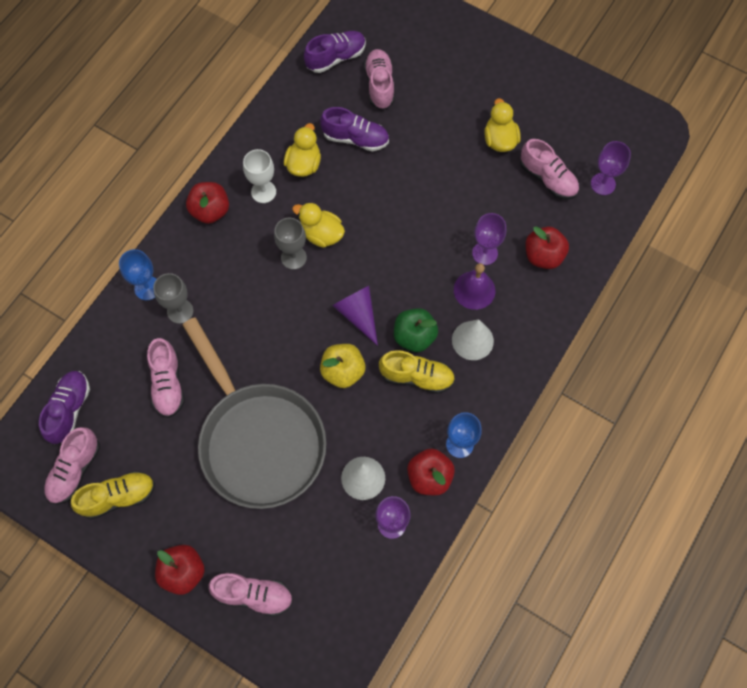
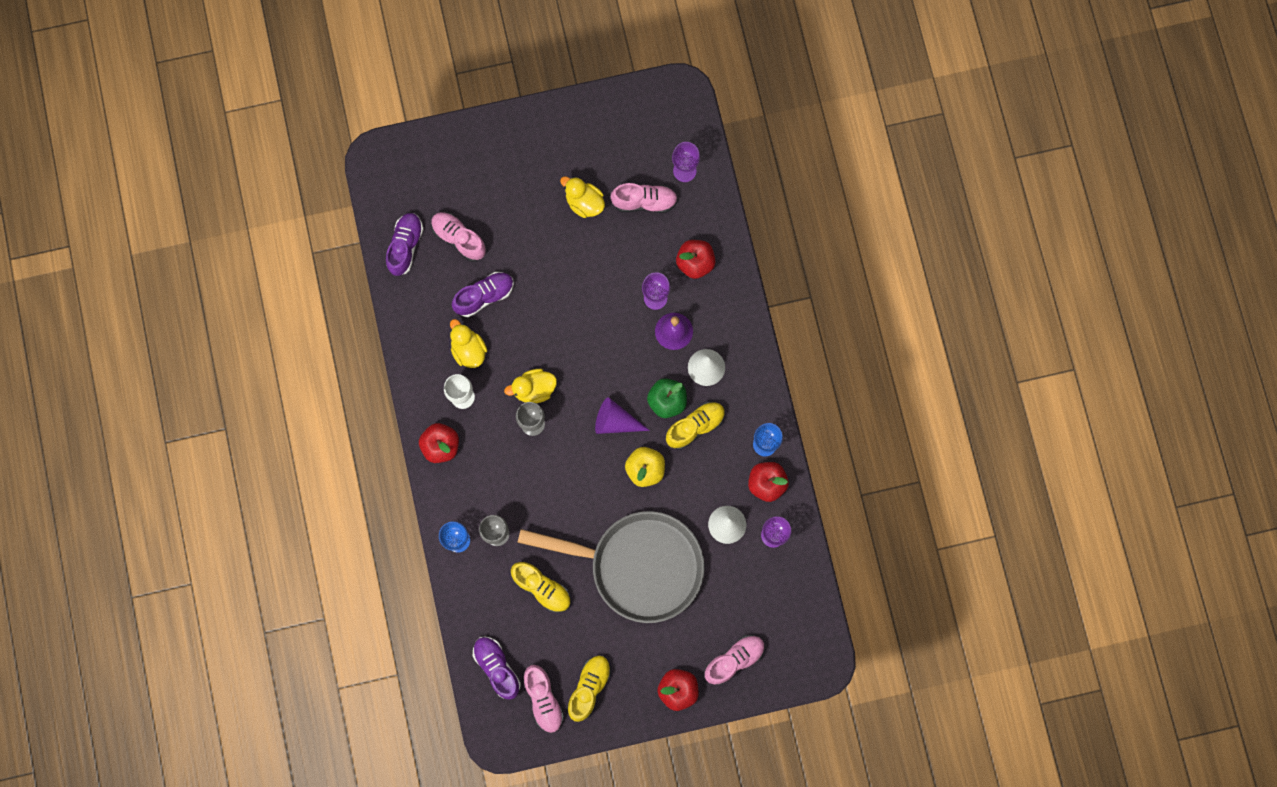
camera: 45 degrees left, 10 degrees up
(168, 384) = (542, 588): pink shoe -> yellow shoe

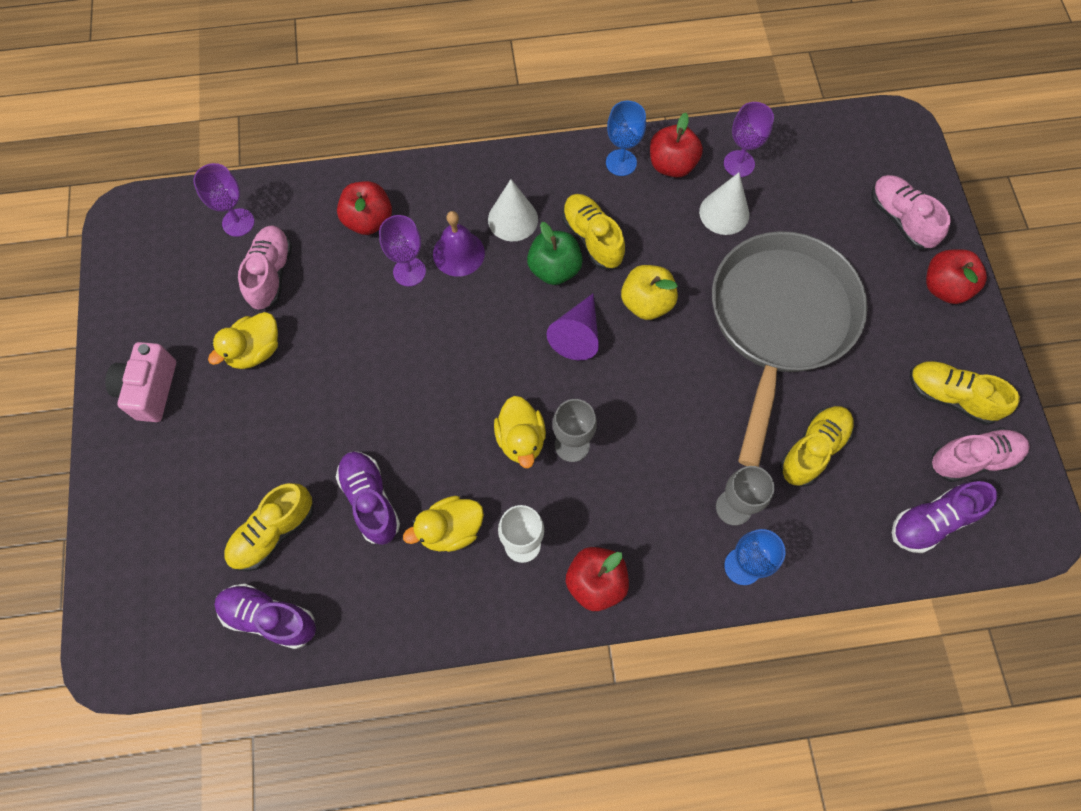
camera: 85 degrees left, 10 degrees down
(459, 238) = (273, 532): pink shoe -> yellow shoe
(550, 140) = (150, 389): none -> pink camera

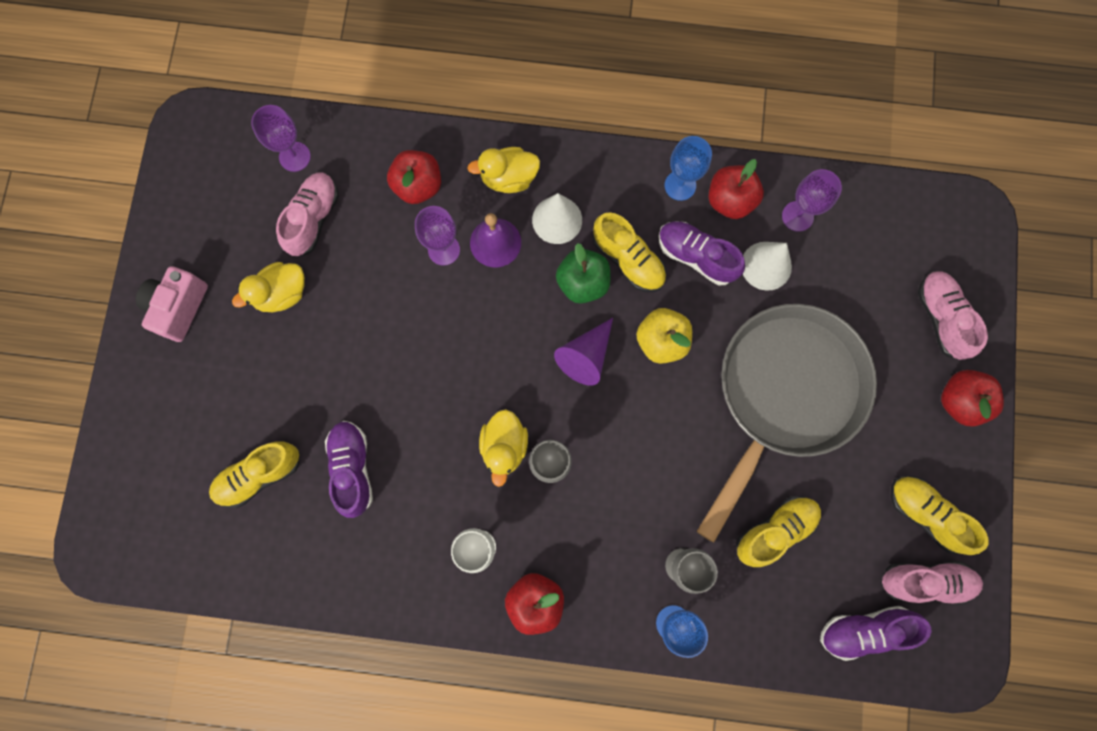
camera: 15 degrees right, 10 degrees up
(269, 618) = (239, 553): purple shoe -> purple shoe (696, 256)
(450, 530) = (417, 516): yellow duck -> yellow duck (508, 178)
(592, 238) = (628, 260): yellow shoe -> yellow shoe turned 150 degrees clockwise

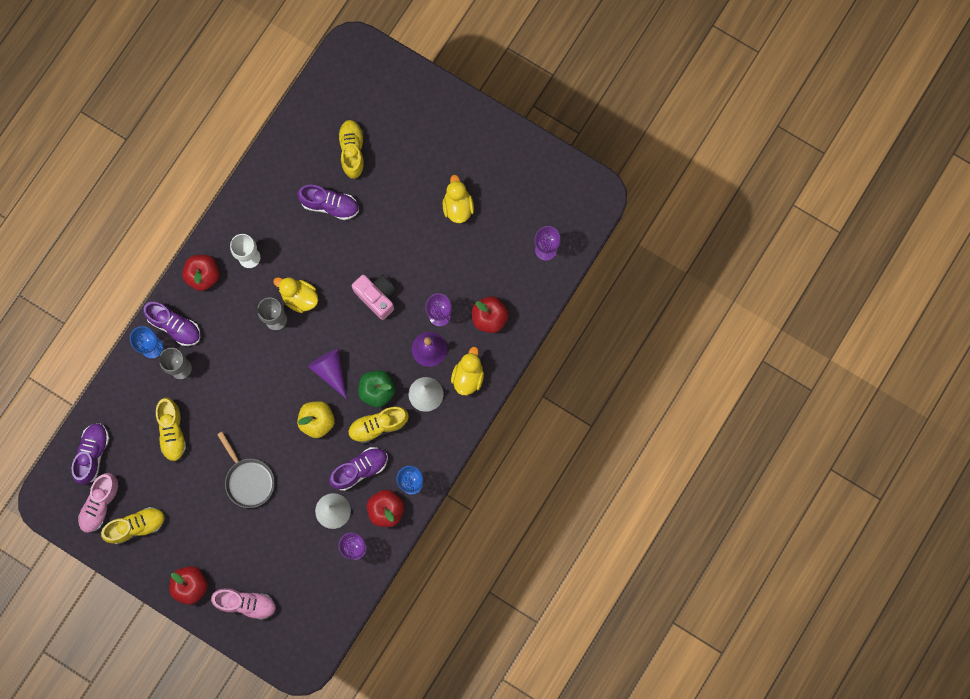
camera: 115 degrees right, 0 degrees up
(179, 307) = (478, 143): pink camera -> pink camera (377, 297)
(313, 219) = (498, 244): pink shoe -> none
(627, 605) = (175, 326): none -> purple shoe
(784, 393) = (248, 480): grey pan -> grey pan, size x0.48

